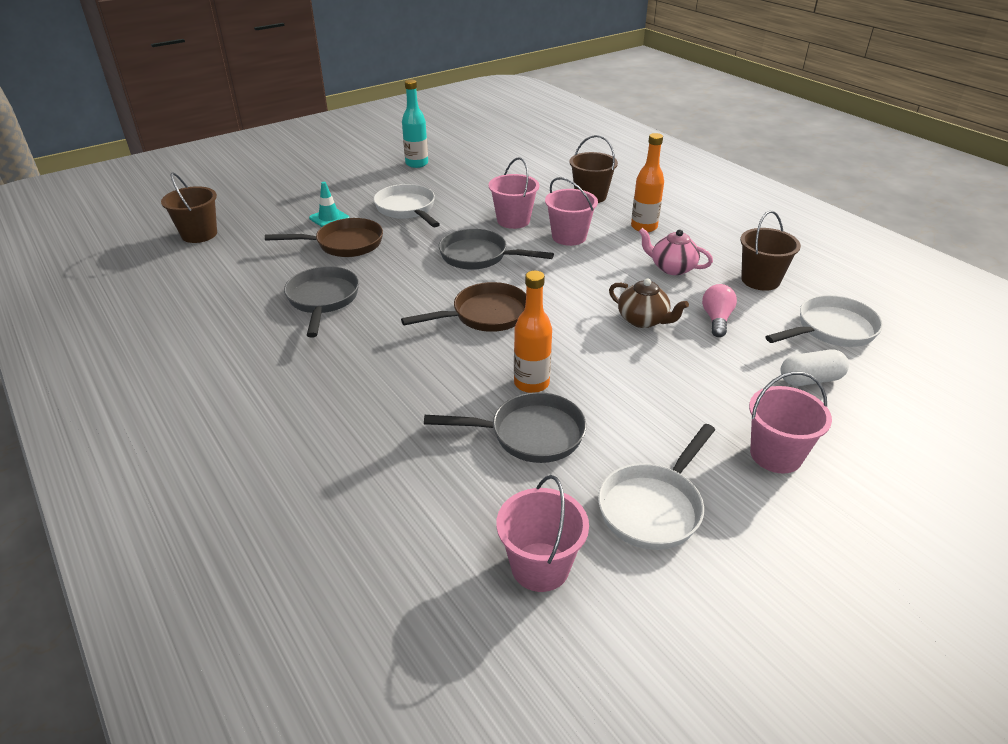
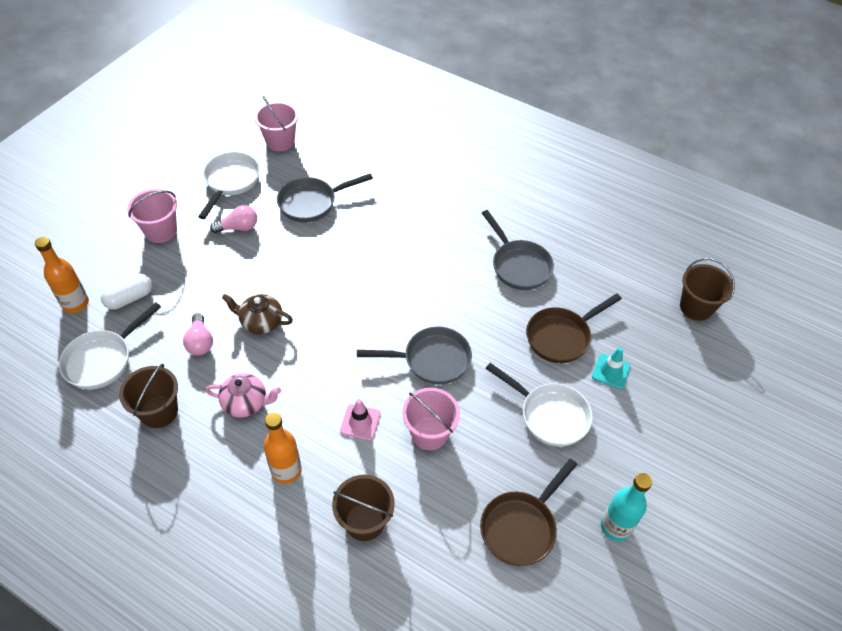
camera: 155 degrees right, 15 degrees up
(485, 315) = (387, 288): brown pan -> brown pan (521, 526)
(531, 383) = (325, 238): orange bottle -> orange bottle (75, 303)
(569, 237) = (360, 422): pink bucket -> pink traffic cone
(652, 428) = (238, 227): none -> pink light bulb

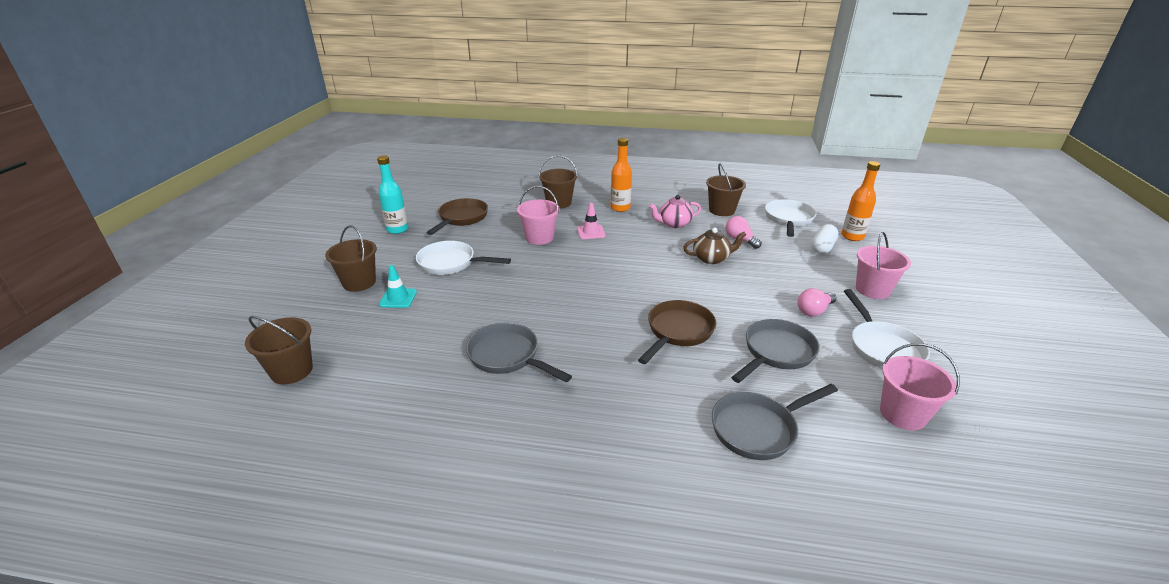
camera: 160 degrees right, 20 degrees down
(431, 360) = (560, 270): grey pan -> grey pan (758, 429)
(561, 336) = (448, 310): brown pan -> brown pan (678, 332)
(655, 414) = (359, 282): none -> brown bucket

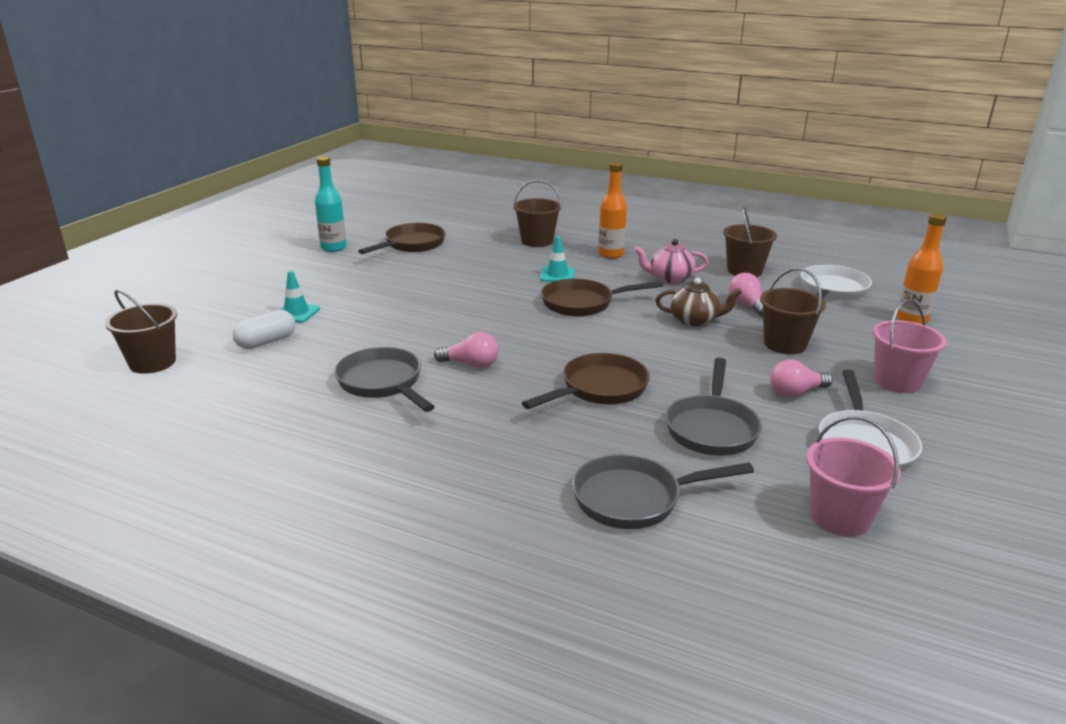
camera: 15 degrees right, 5 degrees down
(359, 282) = (264, 293): brown bucket -> brown bucket (785, 344)
(451, 263) = (373, 287): white pan -> none
(539, 238) = (491, 274): pink bucket -> none
(569, 326) = (471, 364): none -> pink light bulb
(591, 232) = (557, 275): pink traffic cone -> turquoise traffic cone
(623, 255) = (583, 303): none -> brown pan
(776, 353) = (712, 428): grey pan -> grey pan turned 135 degrees clockwise
(822, 247) = (858, 326): white capsule -> white capsule (266, 342)

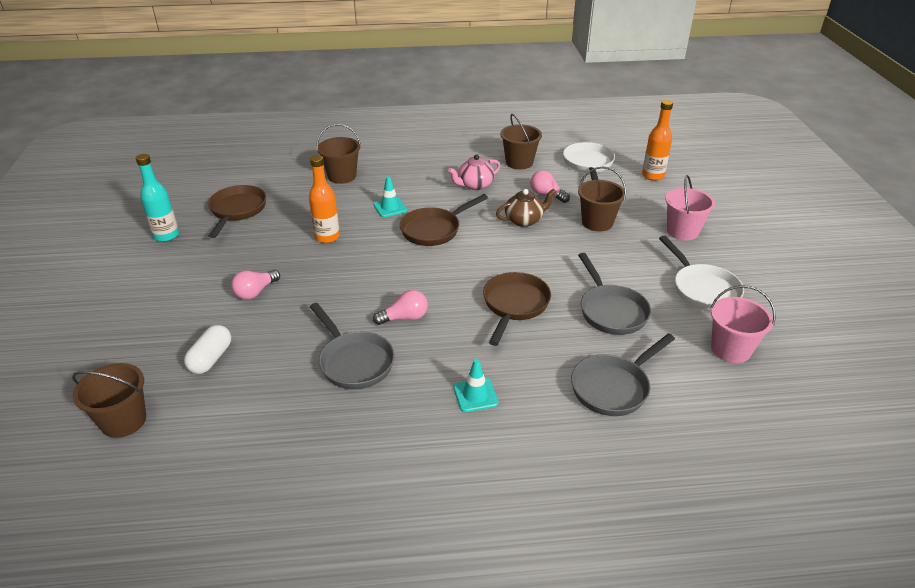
camera: 30 degrees left, 10 degrees up
(296, 313) = (206, 318): turquoise traffic cone -> turquoise traffic cone (475, 395)
(383, 383) = (354, 362): grey pan -> grey pan turned 150 degrees counterclockwise
(611, 254) = (412, 174): orange bottle -> orange bottle (327, 237)
(796, 392) = (635, 262): pink light bulb -> pink light bulb (255, 292)

